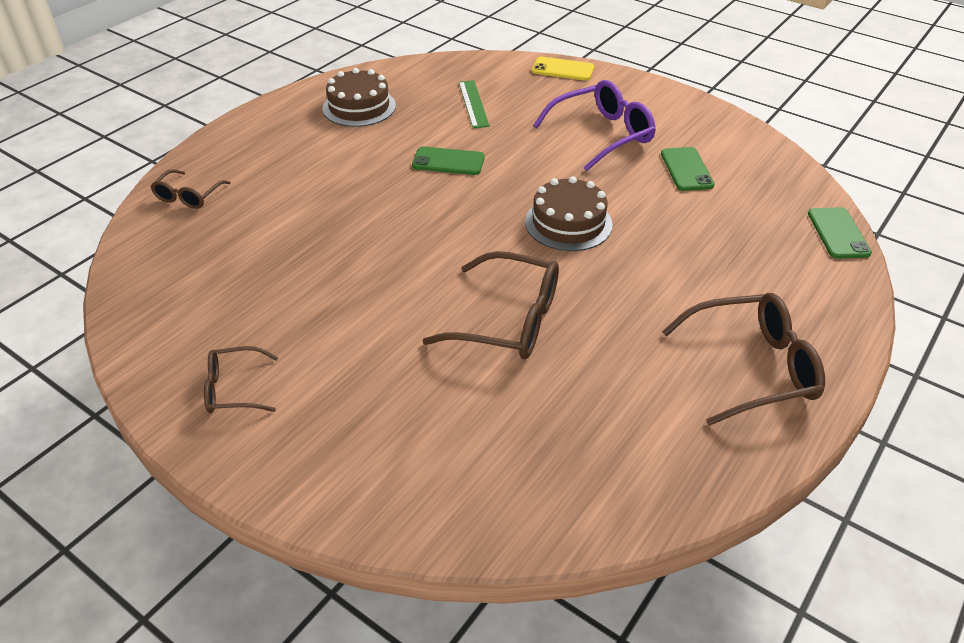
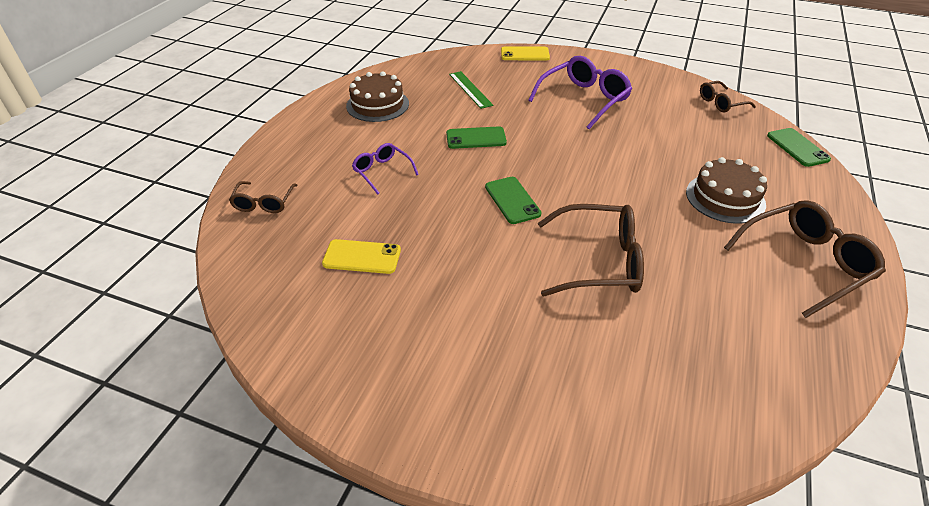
camera: 15 degrees left, 0 degrees up
(235, 389) = (396, 373): brown glasses -> brown glasses (721, 103)
(259, 269) = (362, 257): none -> yellow phone
(325, 183) = (382, 172): none -> purple glasses
(568, 223) = (599, 172): brown cake -> brown cake (725, 198)
(686, 169) = (662, 117): green phone -> green phone (512, 200)

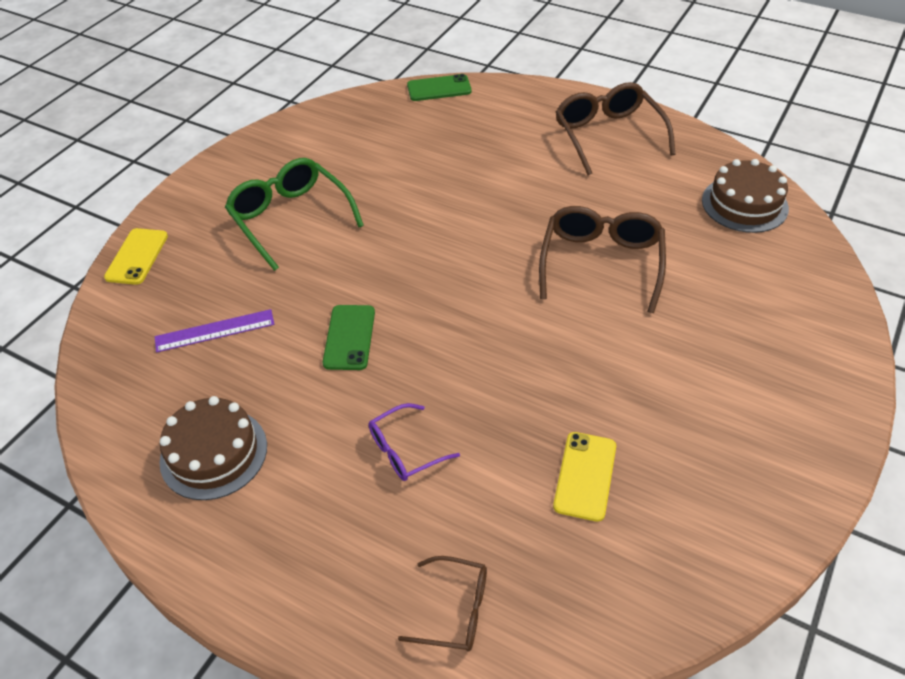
camera: 80 degrees left, 5 degrees up
(470, 89) = (215, 330): green ruler -> purple ruler
(512, 200) = (492, 317): green phone -> none
(583, 100) = (291, 219): purple glasses -> green glasses
(721, 103) = (340, 113): brown glasses -> none
(725, 198) = (512, 155): brown cake -> brown cake (744, 204)

